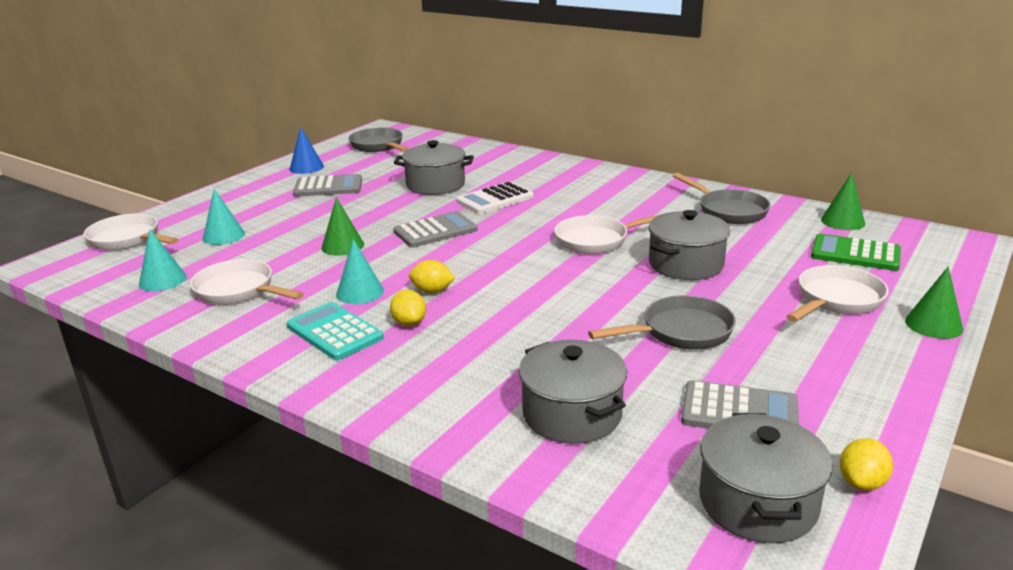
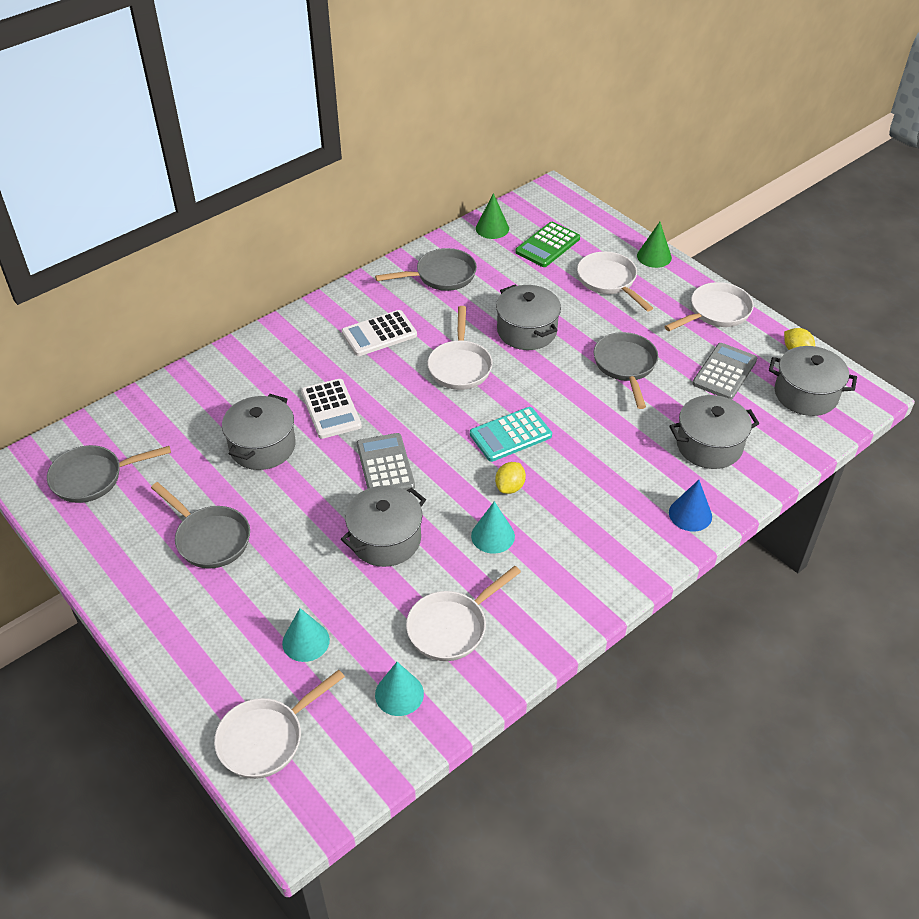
camera: 75 degrees left, 20 degrees up
(306, 167) = (124, 555): blue cone -> blue cone (690, 514)
(328, 187) = (209, 538): grey calculator -> grey pan
(334, 332) = (559, 559): turquoise calculator -> turquoise calculator (510, 435)
(342, 246) = (385, 539): green cone -> grey pot
(409, 323) = (560, 509): yellow lemon -> none
(611, 200) = (379, 334): none -> white calculator
(870, 390) = (716, 312): none -> white pan

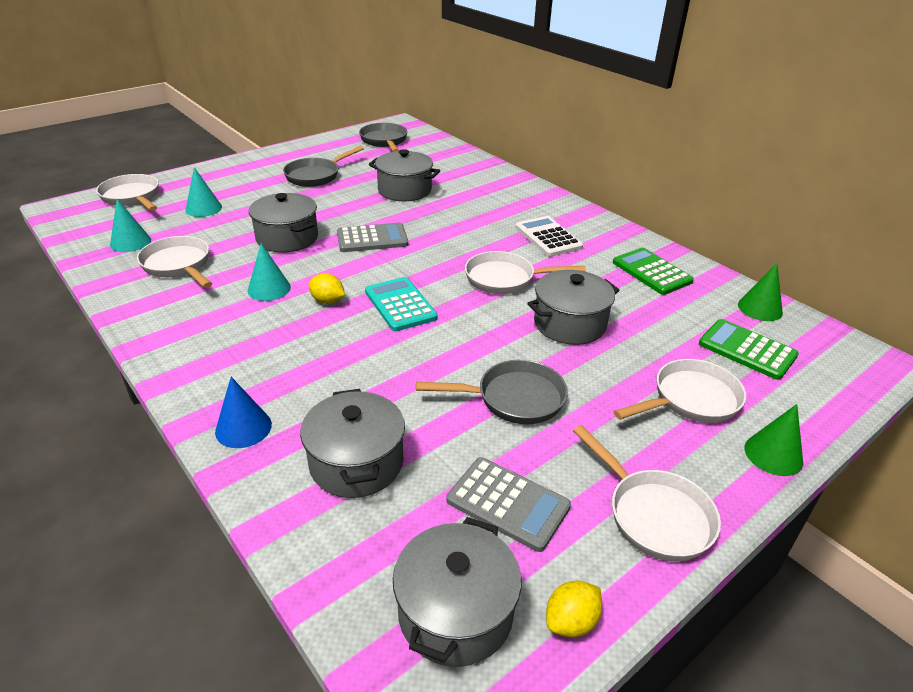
camera: 90 degrees right, 10 degrees down
(331, 409) = (445, 216): white calculator -> none
(441, 276) = (651, 272): grey pan -> green calculator

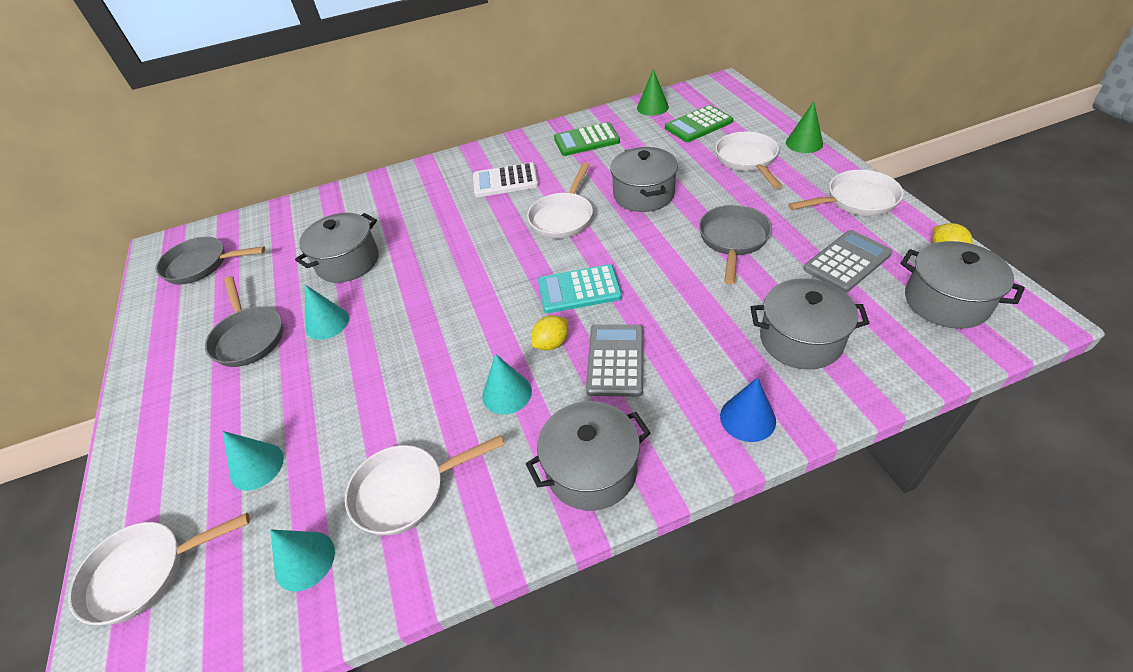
camera: 65 degrees left, 10 degrees up
(287, 238) = (398, 373): grey pot -> grey pot (591, 470)
(334, 199) = (327, 323): none -> turquoise cone
(372, 239) = (442, 298): grey calculator -> grey calculator (615, 360)

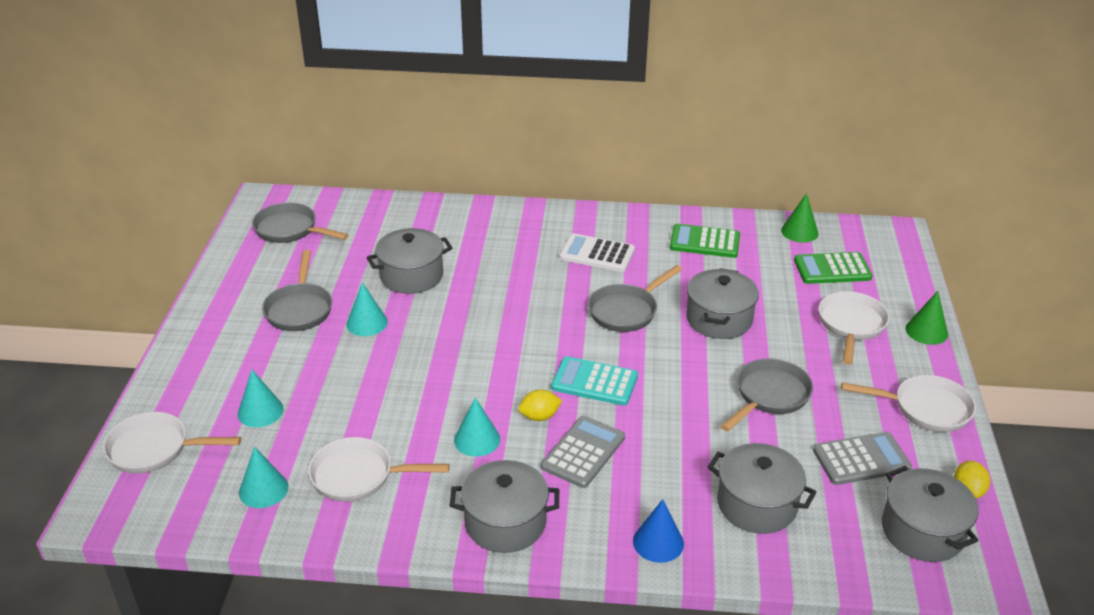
camera: 20 degrees right, 10 degrees down
(563, 217) = (626, 311): white pan -> grey pan

